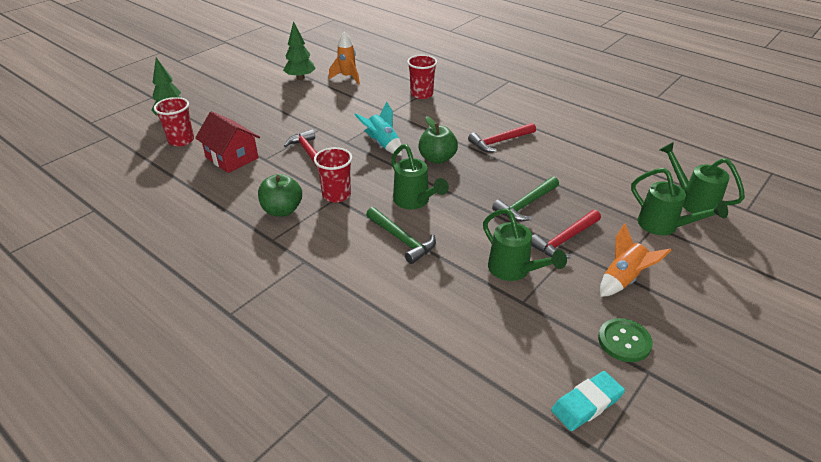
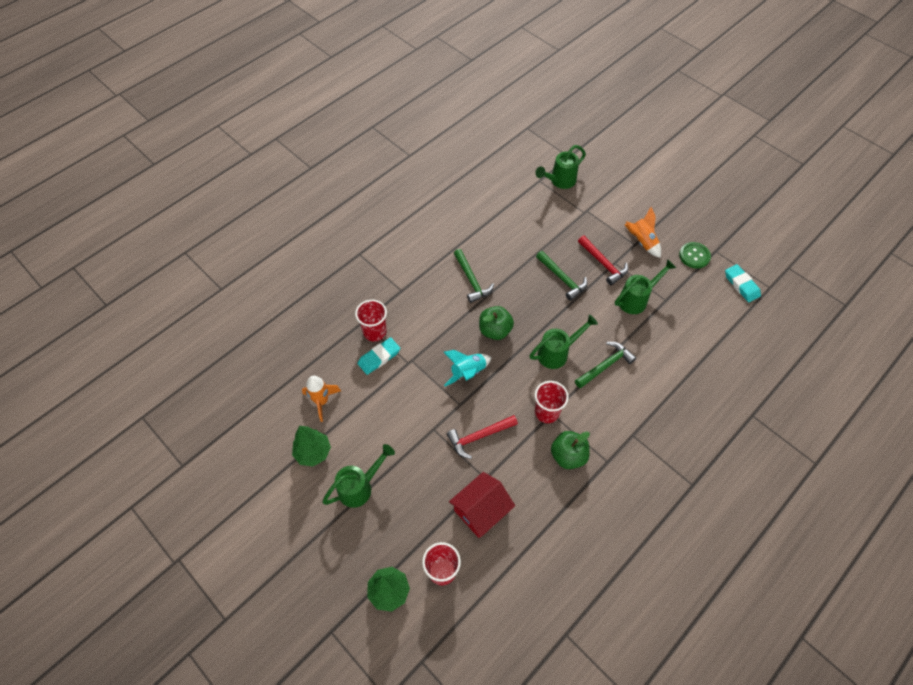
camera: 85 degrees left, 20 degrees up
(394, 98) = (379, 357): none -> turquoise eraser
(500, 142) = (471, 280): red hammer -> green hammer
(664, 226) = (588, 205): green watering can -> green watering can (360, 487)

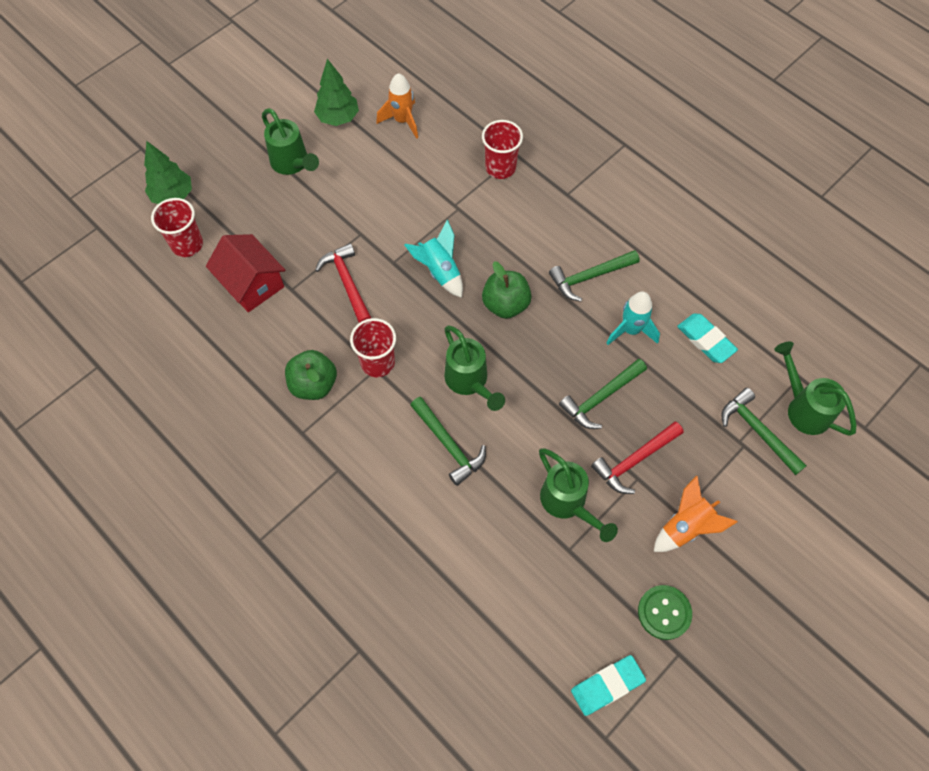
camera: 90 degrees right, 5 degrees up
(379, 357) = (462, 174): turquoise eraser -> turquoise eraser (705, 340)
(512, 260) = (631, 330): none -> turquoise rocket
(577, 203) = (757, 431): none -> green hammer

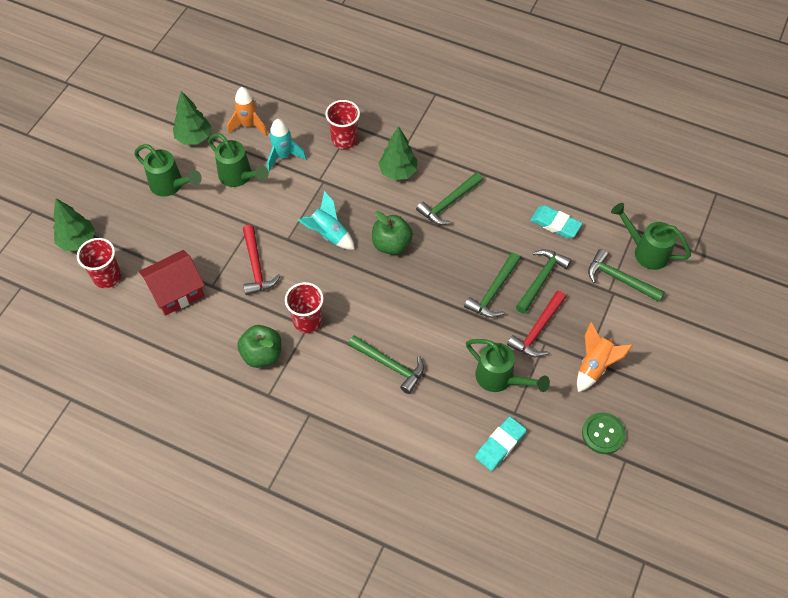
camera: 20 degrees left, 5 degrees down
(252, 284) = (176, 291): red house -> red house turned 60 degrees counterclockwise
(347, 283) = (256, 266): red hammer -> red hammer turned 150 degrees counterclockwise
(470, 382) = (387, 312): green watering can -> green watering can (239, 177)
(546, 223) = (398, 172): none -> green tree
(607, 686) = (582, 501): turquoise eraser -> turquoise eraser (500, 445)
(631, 330) = (496, 234): turquoise rocket -> turquoise rocket (283, 156)
(663, 401) = (541, 279): none -> green hammer

